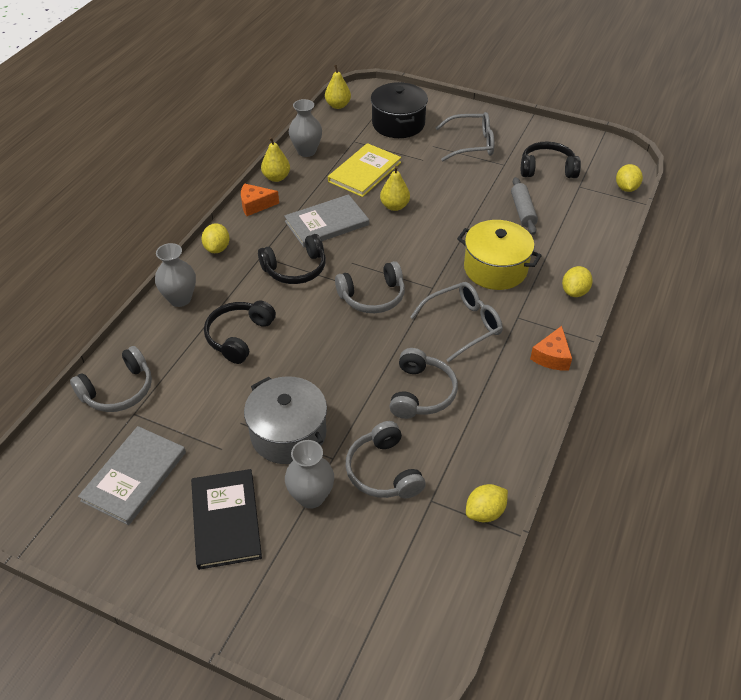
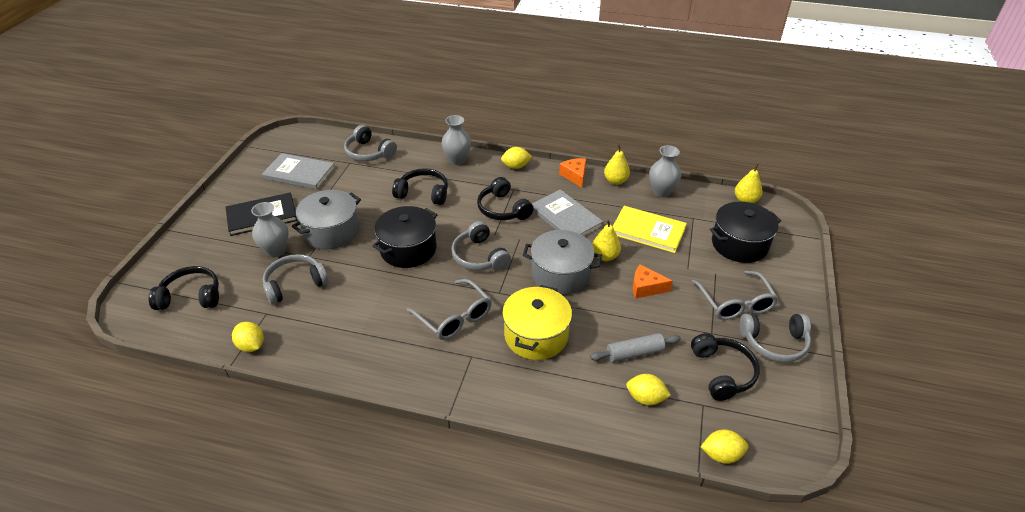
camera: 80 degrees right, 5 degrees down
(344, 357) = (408, 249): none -> black pot
(385, 595) = (191, 297): none -> black headphones
(414, 240) = (560, 274): none -> grey pot
(421, 393) = (372, 297): grey headphones -> grey headphones (774, 343)
(552, 356) = (422, 385): orange cheese -> orange cheese (646, 288)
(574, 292) = (517, 402): yellow lemon -> yellow lemon (645, 398)

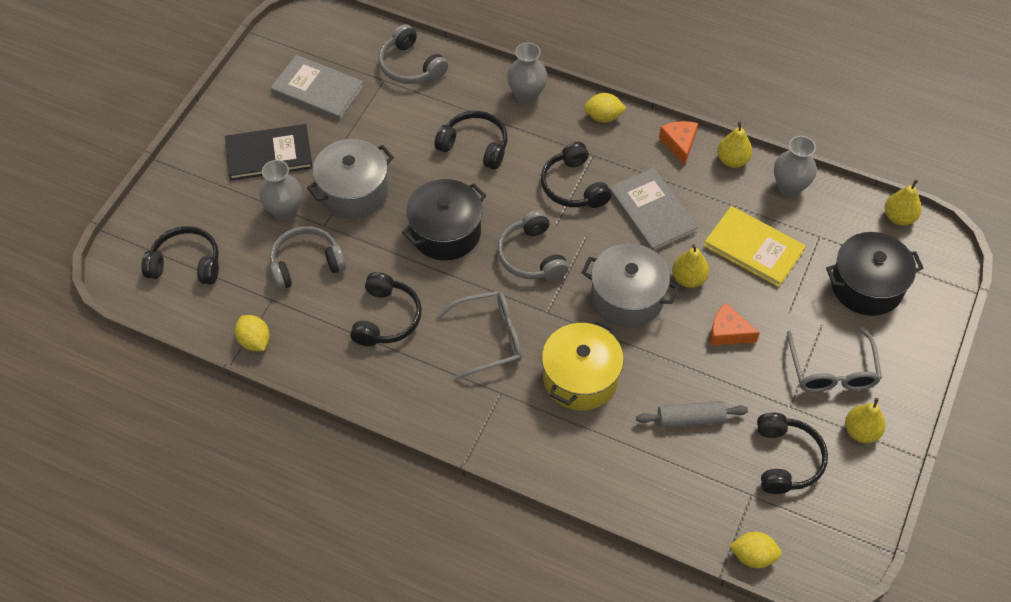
camera: 10 degrees right, 15 degrees up
(366, 314) = (386, 318): none -> black headphones
(454, 317) = (489, 339): grey glasses -> grey glasses turned 75 degrees counterclockwise
(645, 398) = (688, 477): yellow lemon -> none
(774, 343) = (861, 431): grey headphones -> yellow pear

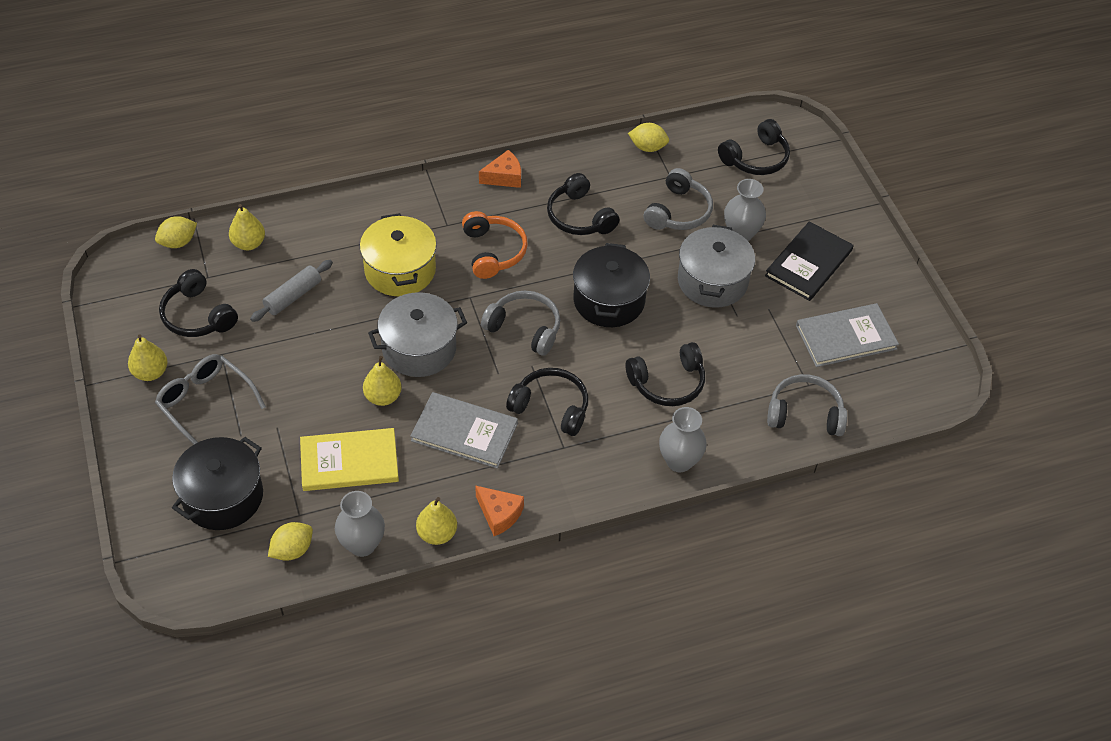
camera: 135 degrees right, 5 degrees down
(489, 339) = (493, 251): grey glasses -> orange headphones
(603, 117) = (591, 490): yellow lemon -> yellow lemon (292, 550)
(728, 332) = (314, 376): orange cheese -> orange cheese (504, 177)
(899, 217) = (235, 588): yellow pear -> yellow pear (249, 243)

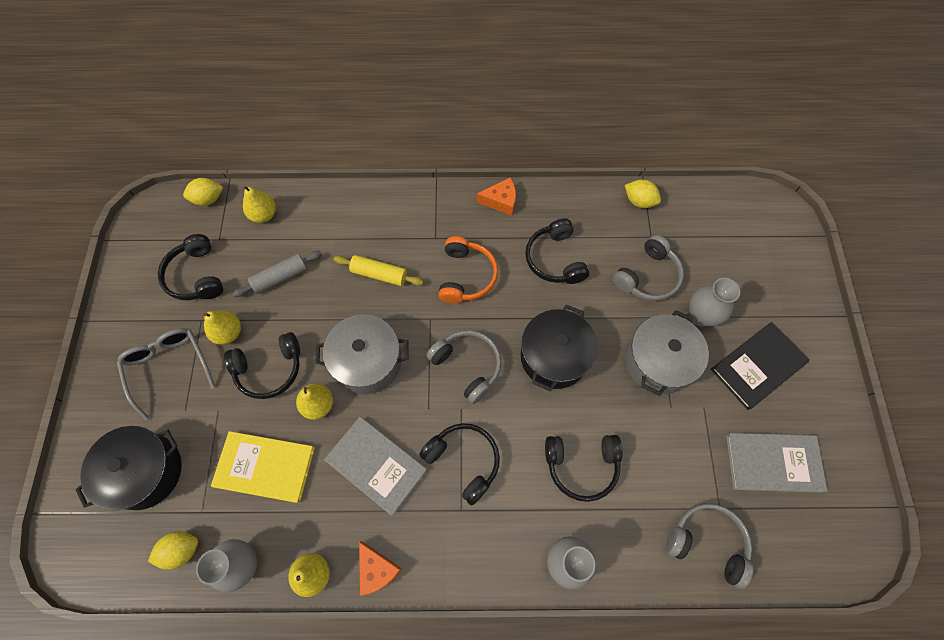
camera: 20 degrees right, 15 degrees up
(150, 372) = (137, 323): yellow pear -> yellow pear (228, 332)
(400, 270) = (379, 274): yellow pot -> yellow rolling pin
(755, 158) = (737, 237): black headphones -> black headphones (269, 369)

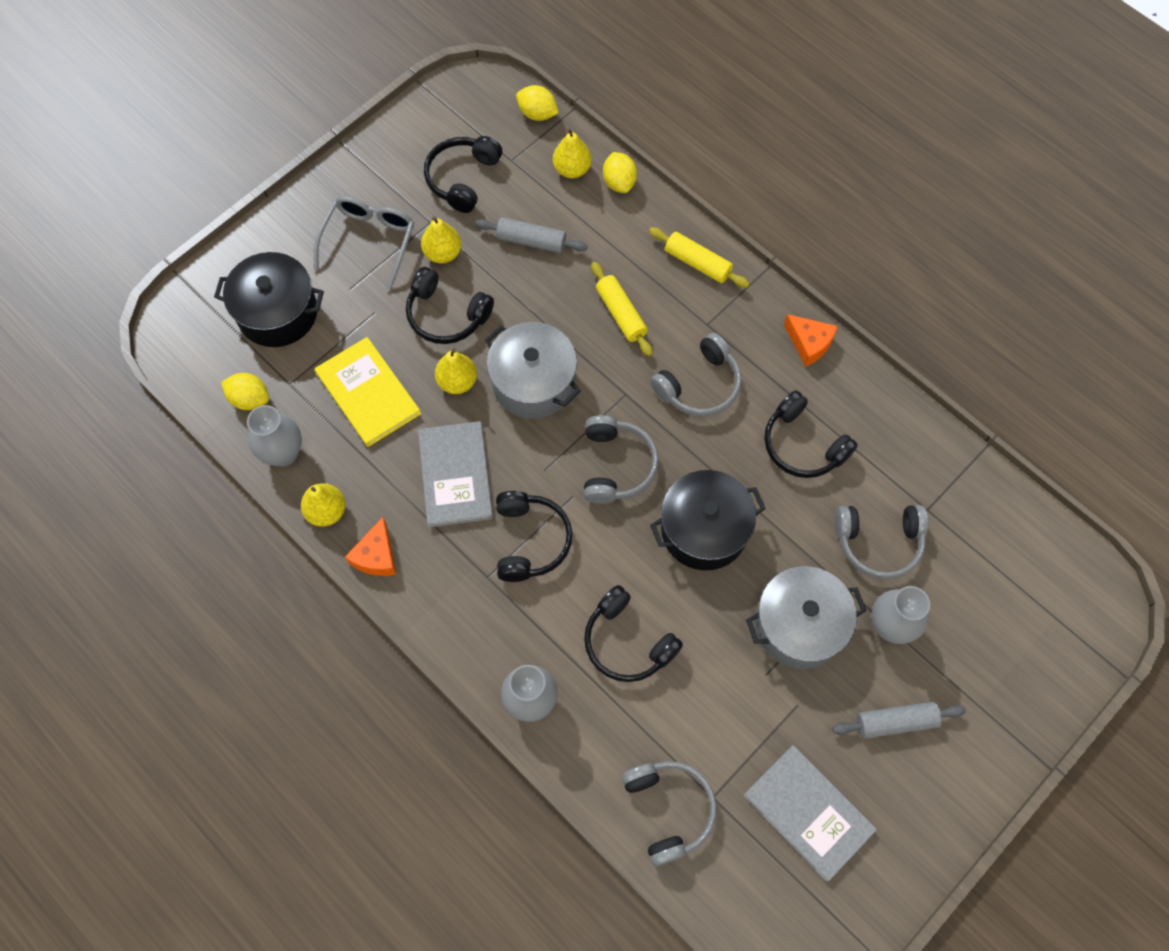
camera: 45 degrees right, 0 degrees up
(394, 208) = (697, 263): none -> yellow rolling pin
(466, 276) = (699, 385): orange headphones -> grey headphones
(555, 259) = (803, 444): black headphones -> black headphones turned 75 degrees counterclockwise
(639, 201) = (955, 465): yellow lemon -> yellow lemon (619, 182)
(757, 366) = (895, 722): black book -> grey rolling pin

